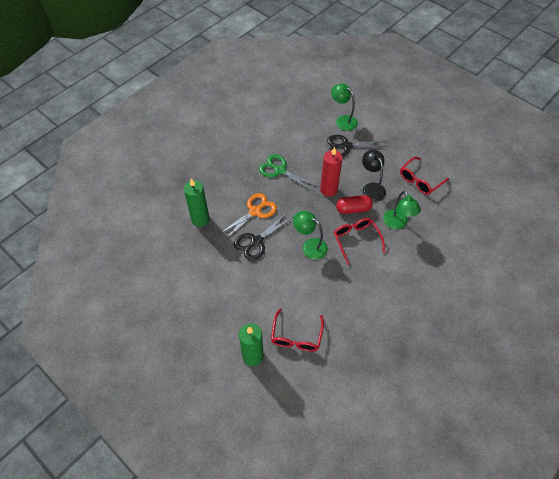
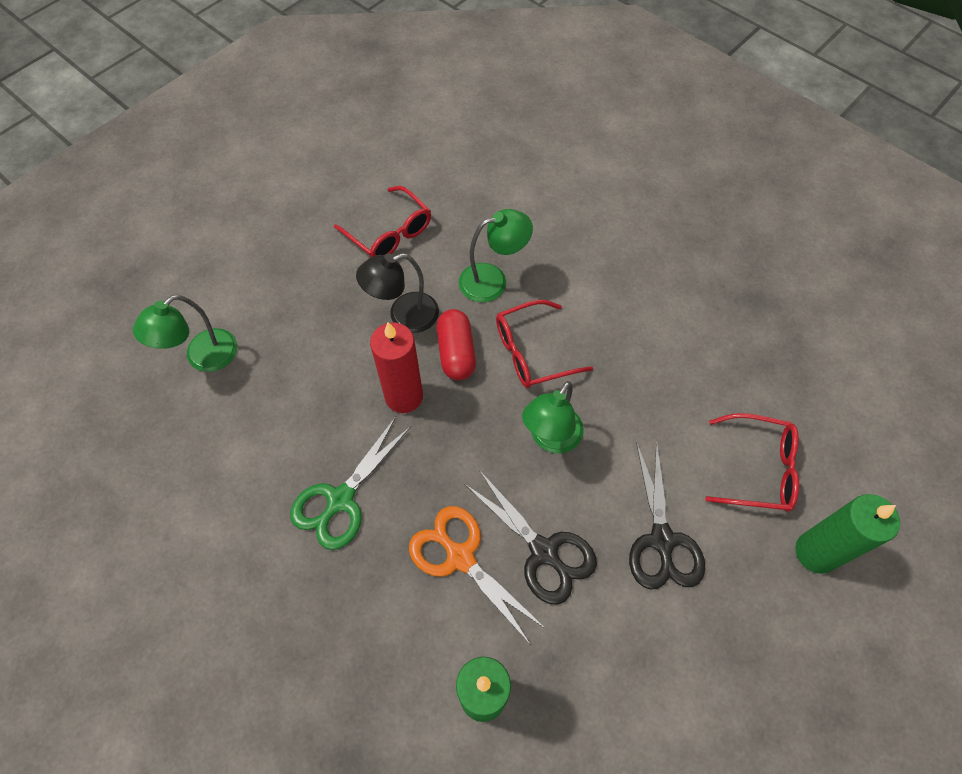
camera: 90 degrees left, 5 degrees up
(346, 146) = (283, 355): black scissors -> black scissors (662, 540)

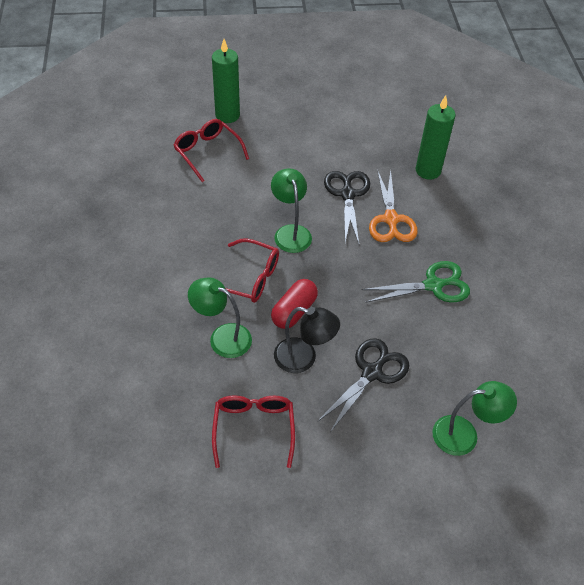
camera: 140 degrees left, 10 degrees down
(404, 396) = (350, 310): red candle -> none
(550, 439) = (290, 232): green lamp -> green lamp turned 90 degrees counterclockwise
(662, 540) = (287, 162): black scissors -> black scissors (372, 373)

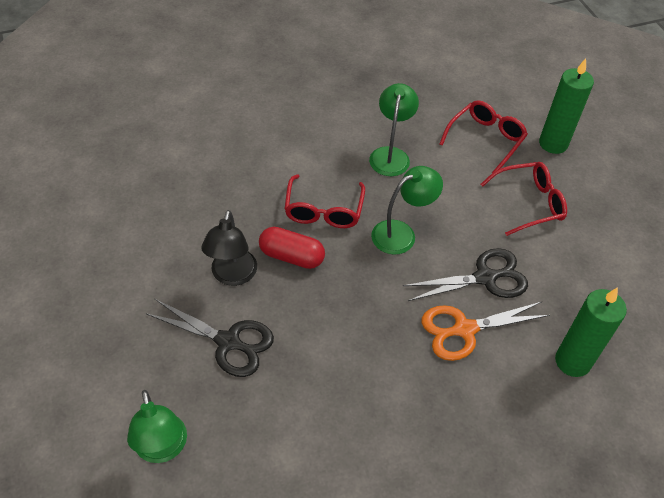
camera: 75 degrees right, 0 degrees up
(222, 337) = (242, 204): green lamp -> green lamp (390, 155)
(254, 429) = (139, 250): red glasses -> red glasses (528, 203)
(433, 285) = (374, 390): green scissors -> none

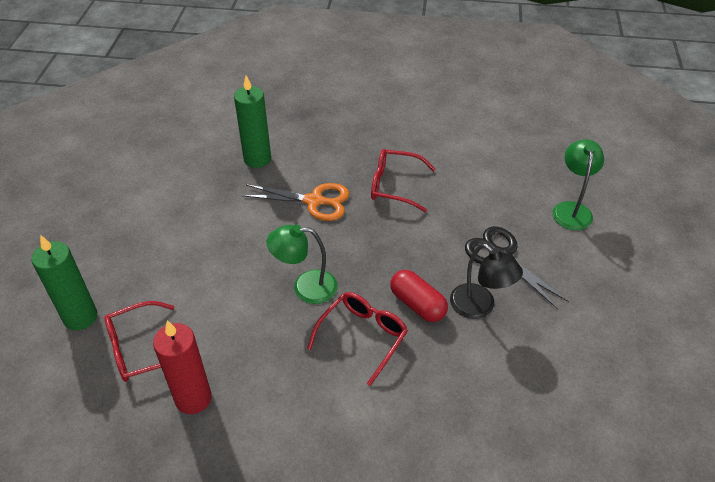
camera: 150 degrees left, 5 degrees down
(232, 276) = (479, 307): black lamp -> black lamp turned 105 degrees clockwise
(390, 155) = (252, 372): green lamp -> none
(417, 125) = (193, 398): none -> red candle
(485, 278) = (267, 227): black scissors -> none
(528, 203) = (170, 270): red glasses -> red glasses (395, 186)

